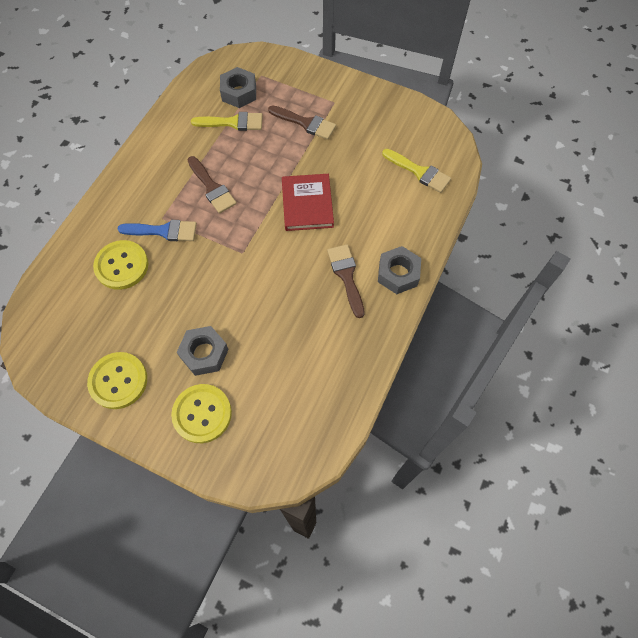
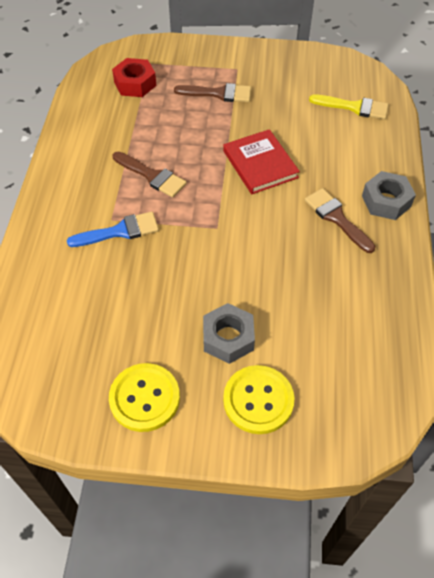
camera: 20 degrees left, 10 degrees down
(122, 266) = (89, 279): yellow button -> none
(233, 122) = (142, 111): yellow brush -> none
(239, 93) = (135, 84): grey nut -> red nut

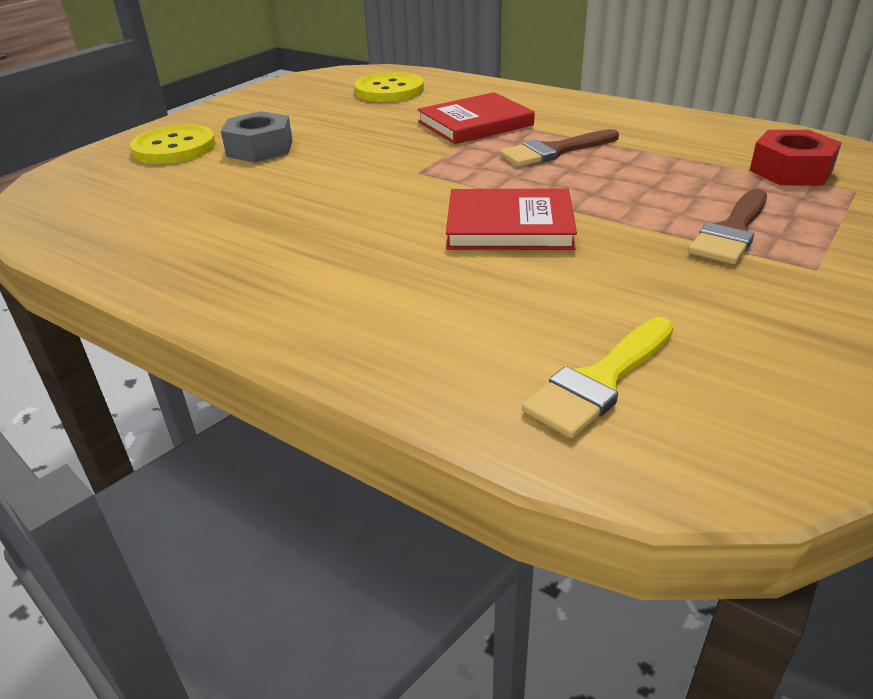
camera: 120 degrees right, 20 degrees down
(120, 231) = (475, 123): blue brush -> red book
(144, 398) = (261, 108): yellow button -> yellow button (389, 90)
(336, 218) = (327, 257): brown brush -> none
(386, 201) = (300, 317): grey nut -> none

